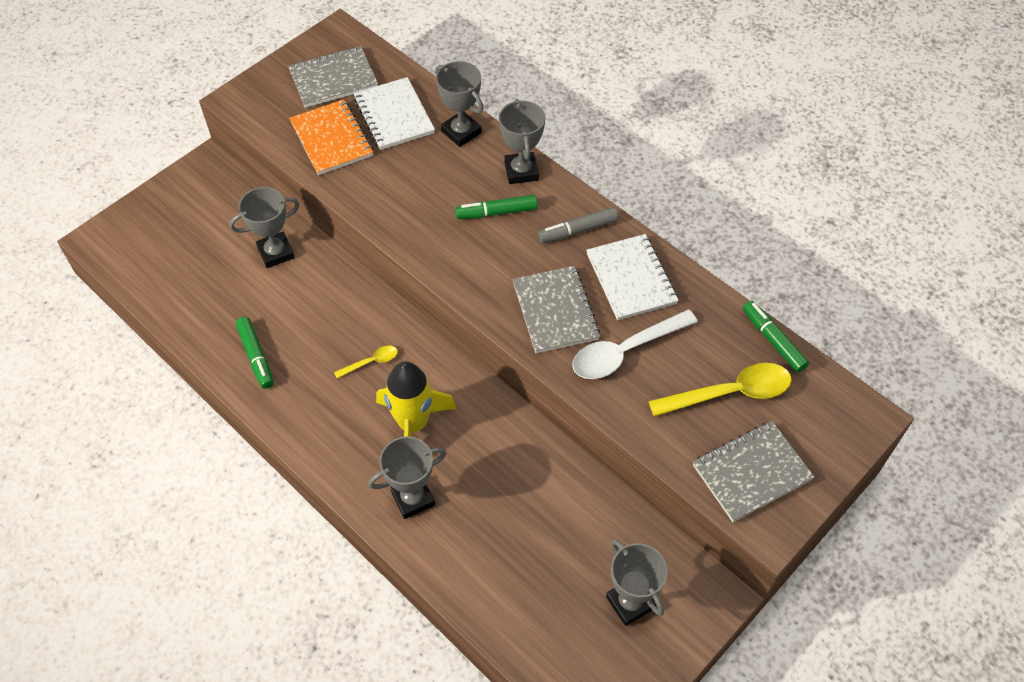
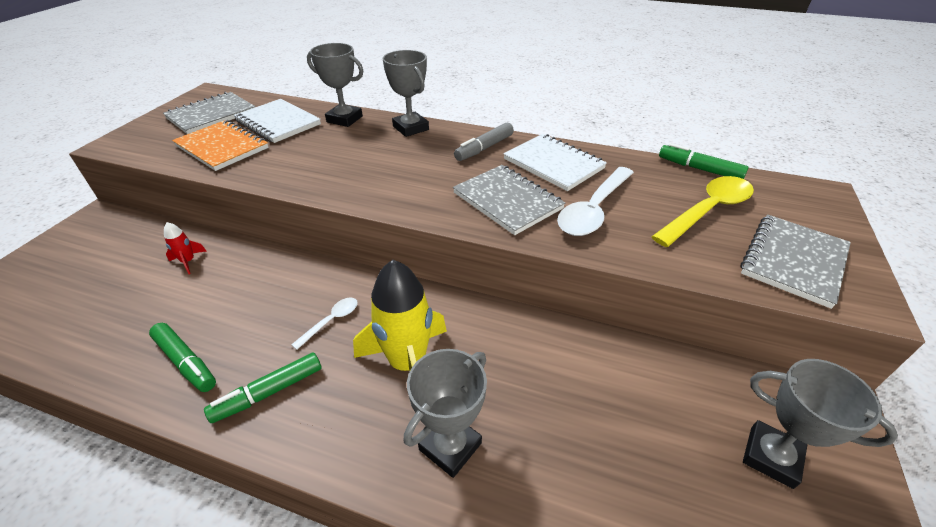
camera: 25 degrees left, 15 degrees down
(276, 252) = (188, 261): grey trophy -> red rocket
(371, 362) = (331, 321): yellow spoon -> white spoon
(496, 212) = (406, 154): green marker -> green marker (269, 392)

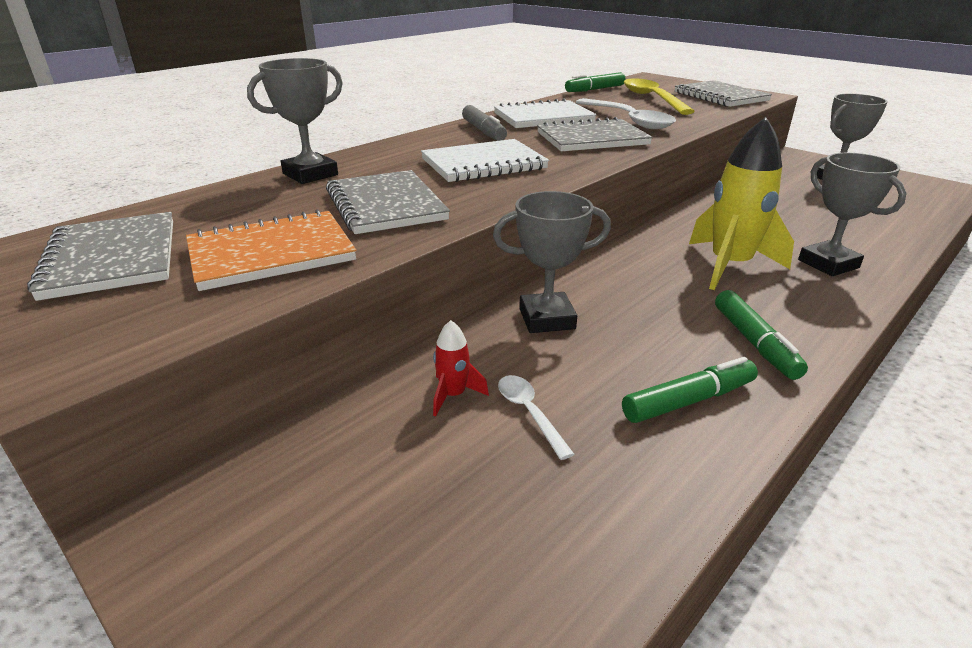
camera: 65 degrees left, 10 degrees down
(278, 123) = (248, 211): white notebook -> white notebook (484, 164)
(301, 156) = (385, 205): none -> grey notebook
(331, 321) = (653, 295): white spoon -> white spoon (529, 413)
(411, 128) = (392, 149): grey trophy -> grey trophy (547, 318)

